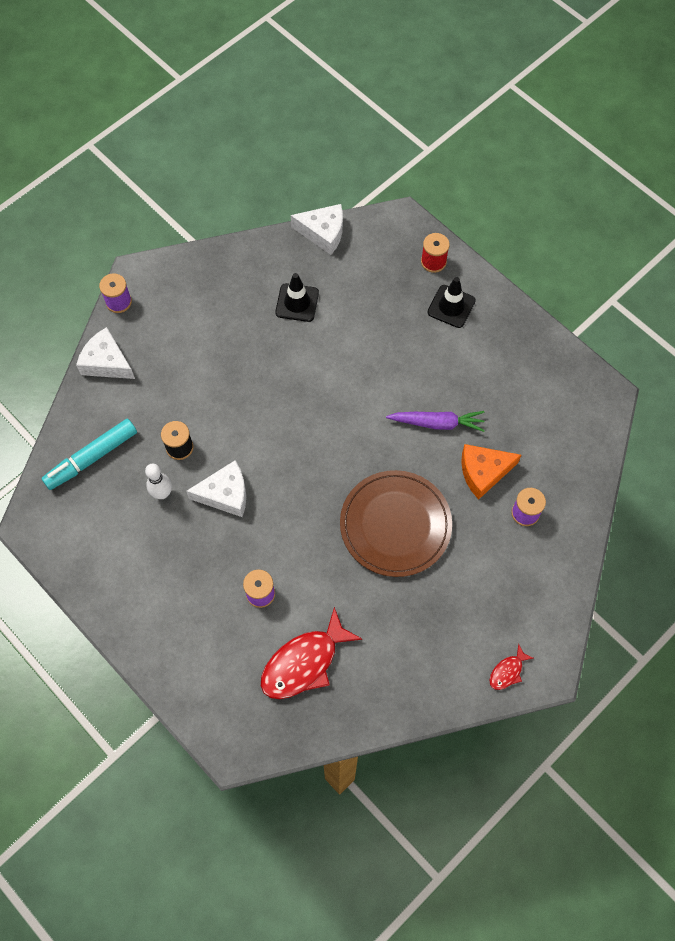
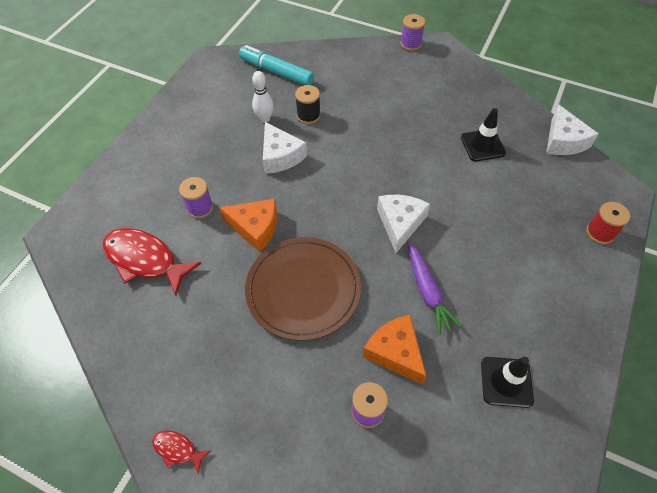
camera: 70 degrees right, 10 degrees down
(106, 362) = (357, 54): white cheese -> white cheese (400, 223)
(308, 546) = (255, 228): none -> orange cheese
(451, 306) = (562, 263): black traffic cone -> black traffic cone (506, 382)

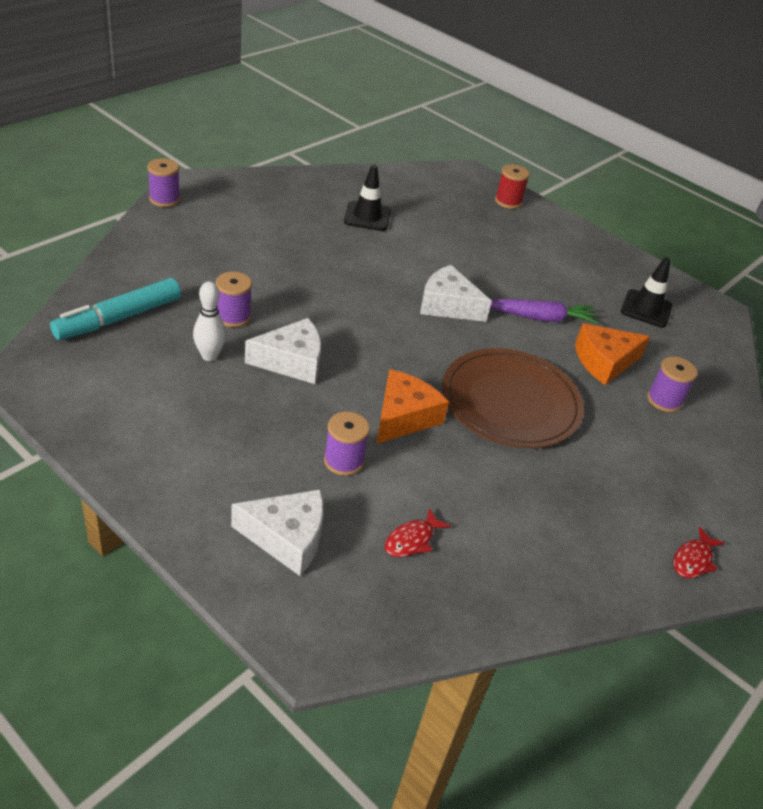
camera: 80 degrees left, 15 degrees down
(145, 260) = (412, 540): red fish -> red fish, size x0.47
(308, 116) = (233, 317): black spool -> purple spool
(563, 141) = (390, 173): white cheese -> white cheese (287, 538)

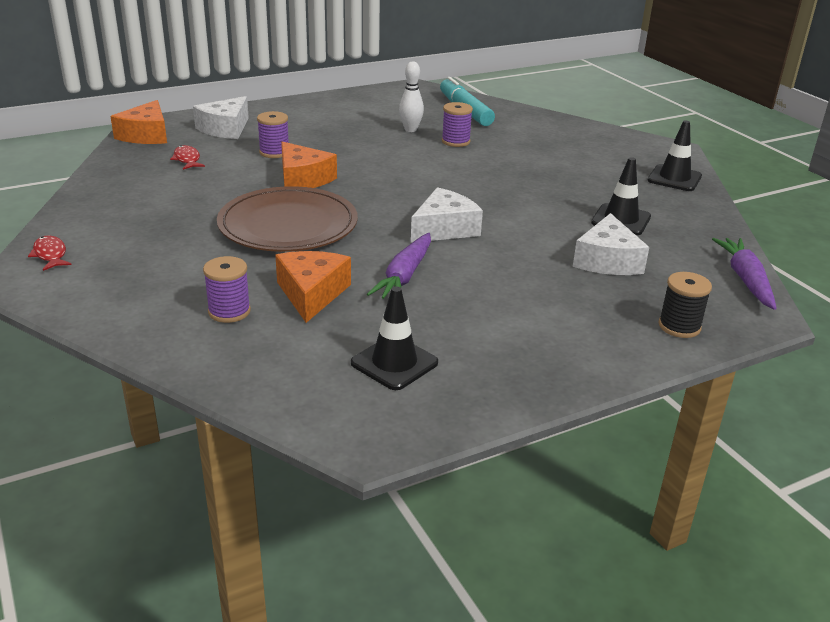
camera: 115 degrees right, 10 degrees down
(164, 199) = (638, 138): purple spool -> none
(263, 187) = (674, 178): none -> black traffic cone
(292, 361) = (391, 152): white cheese -> white cheese (607, 260)
(356, 625) = (146, 135): none -> orange cheese
(426, 173) = (745, 279): none -> purple carrot
(508, 201) = (679, 326): red spool -> black spool

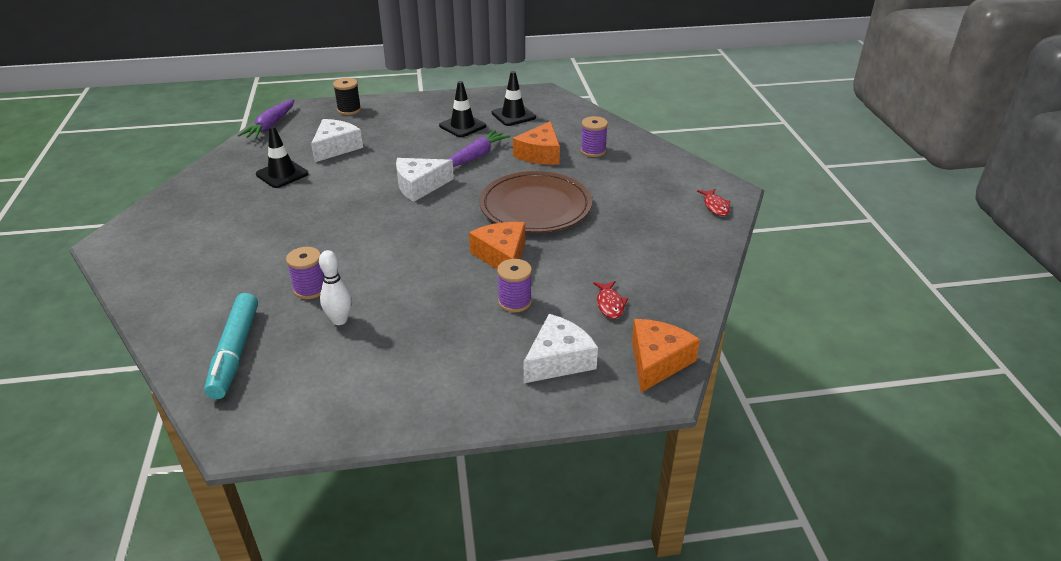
camera: 160 degrees left, 5 degrees up
(674, 178) = (175, 205): black traffic cone -> black traffic cone (462, 126)

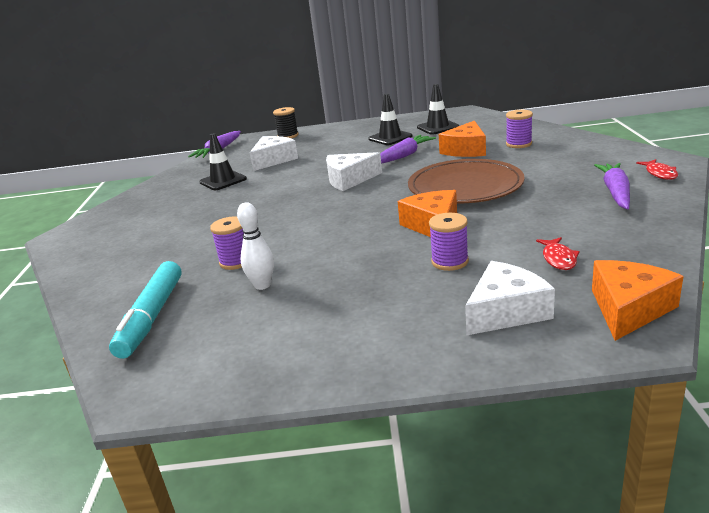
camera: 10 degrees right, 10 degrees down
(672, 227) = (615, 192): none -> purple carrot

